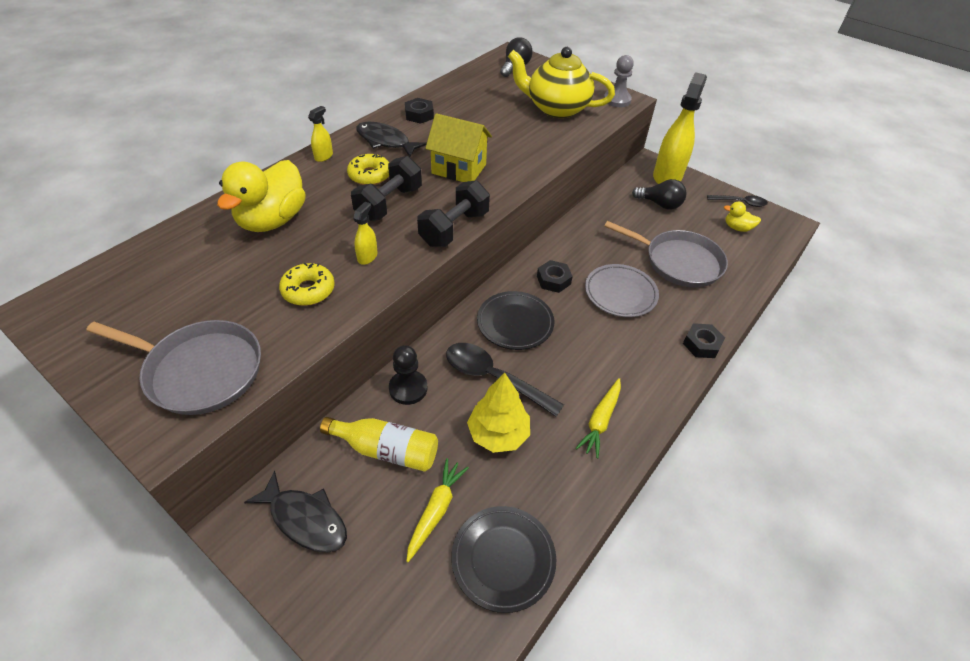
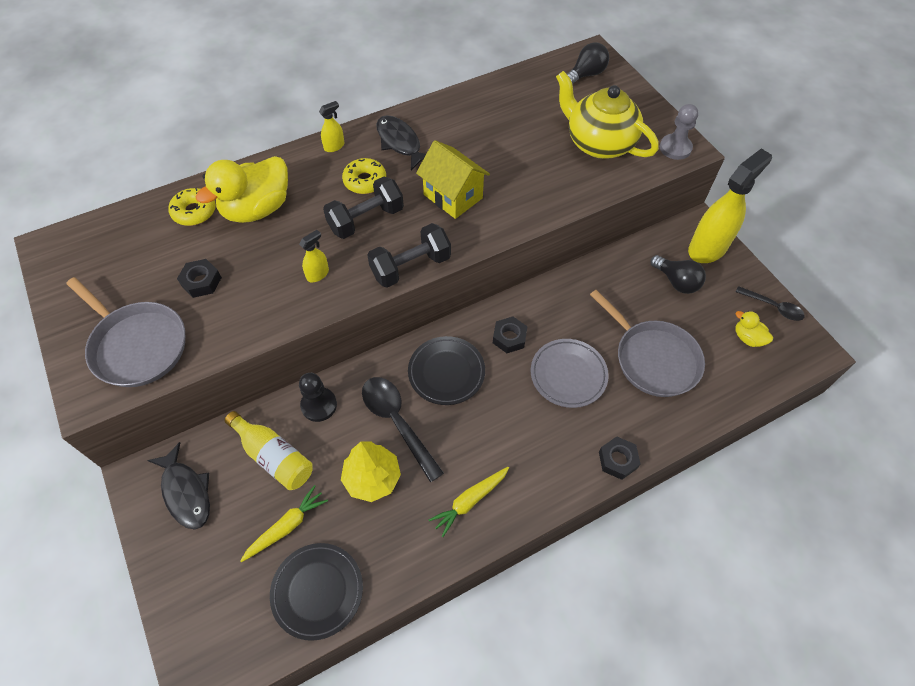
camera: 25 degrees right, 10 degrees up
(308, 290) = (252, 294): yellow donut -> yellow donut (194, 212)
(419, 115) = (449, 117): black nut -> black nut (201, 282)

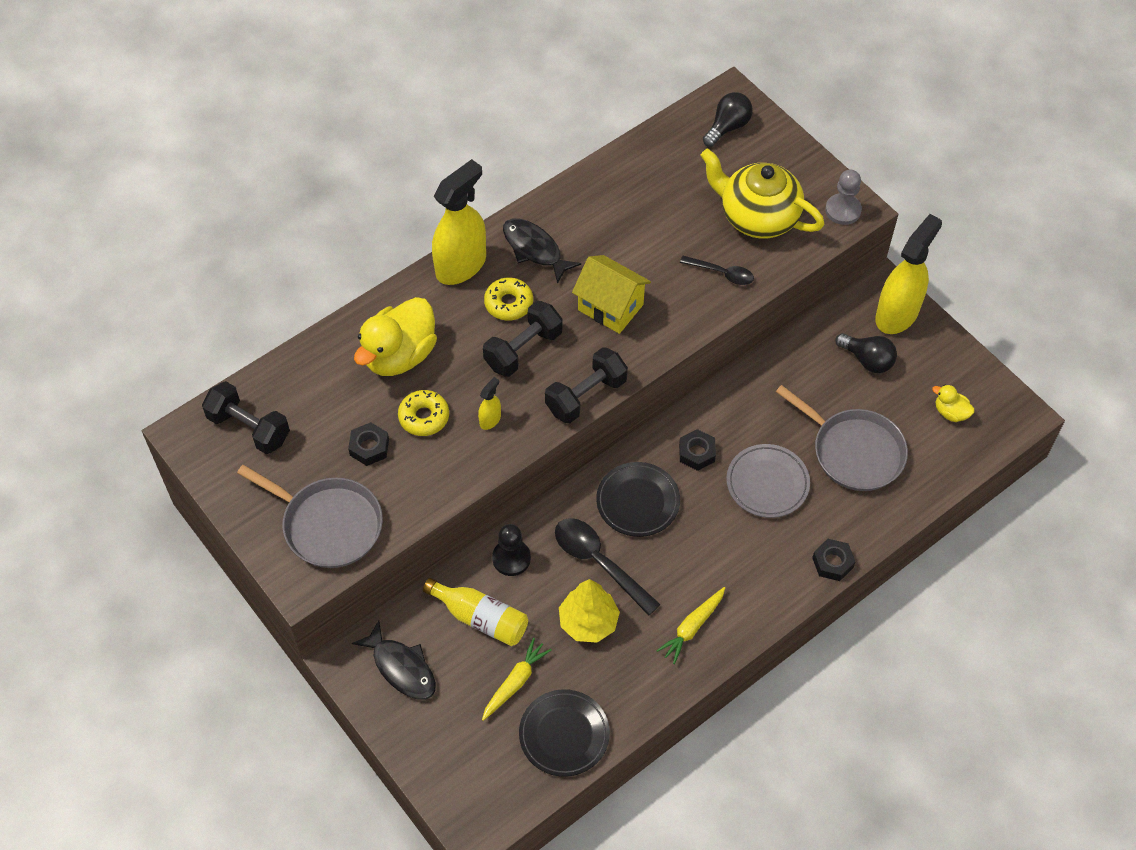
camera: 10 degrees left, 0 degrees up
(104, 249) = (249, 428): none -> black dumbbell
(194, 212) = (331, 369): yellow donut -> yellow donut (424, 417)
(334, 146) = (461, 265): yellow spray bottle -> yellow spray bottle, size x2.34
(773, 307) = (974, 373): black spoon -> black spoon (722, 273)

